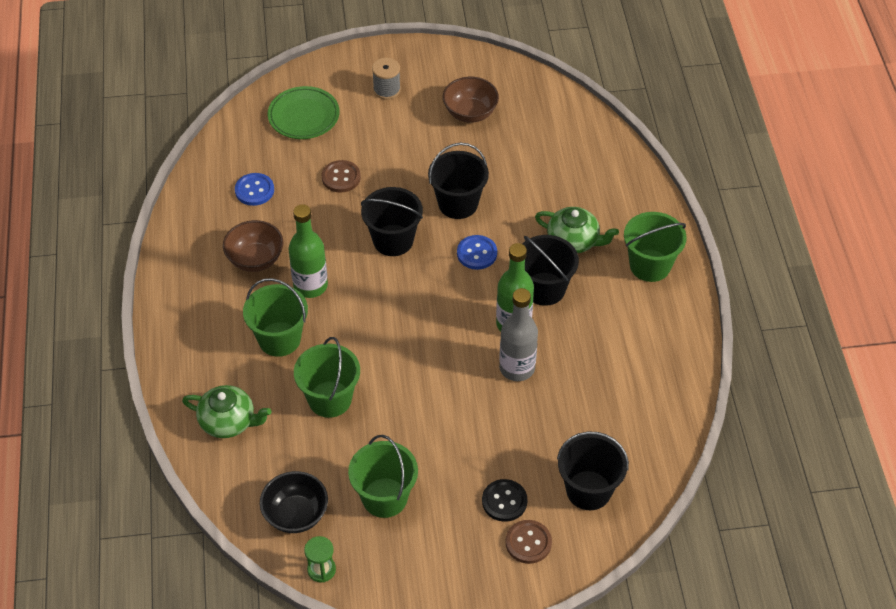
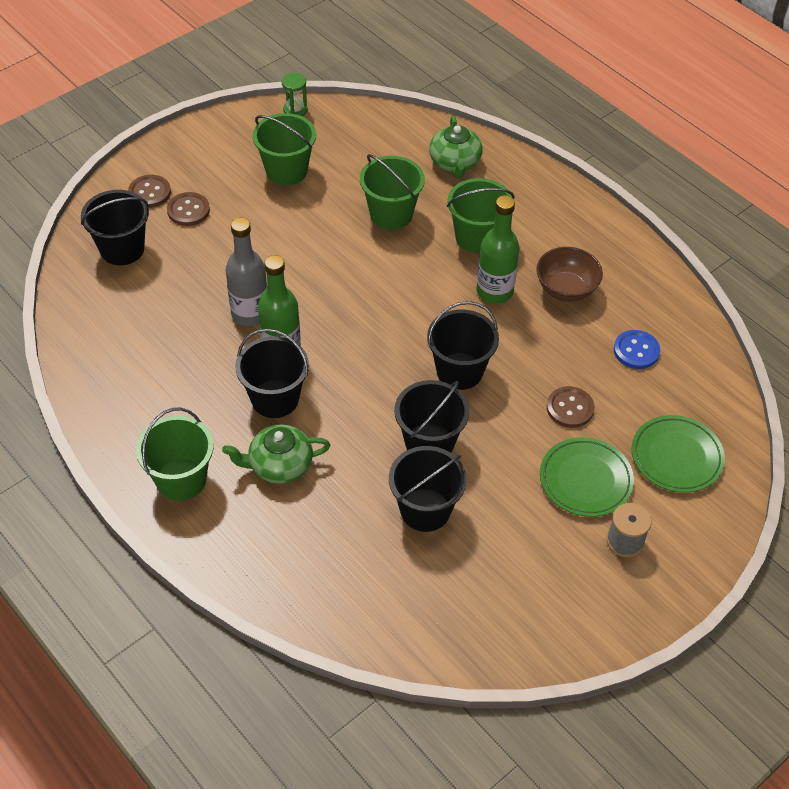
camera: 145 degrees right, 0 degrees up
(228, 421) = (455, 163): green teapot -> green teapot turned 75 degrees counterclockwise
(296, 514) = (344, 131): black bowl -> none
(376, 132) = (585, 480): none -> green plate
(470, 113) = (507, 563): brown bowl -> none
(477, 253) = (368, 400): blue button -> none
(496, 166) = (425, 510): none -> black bucket
(504, 501) = (188, 210): black button -> brown button

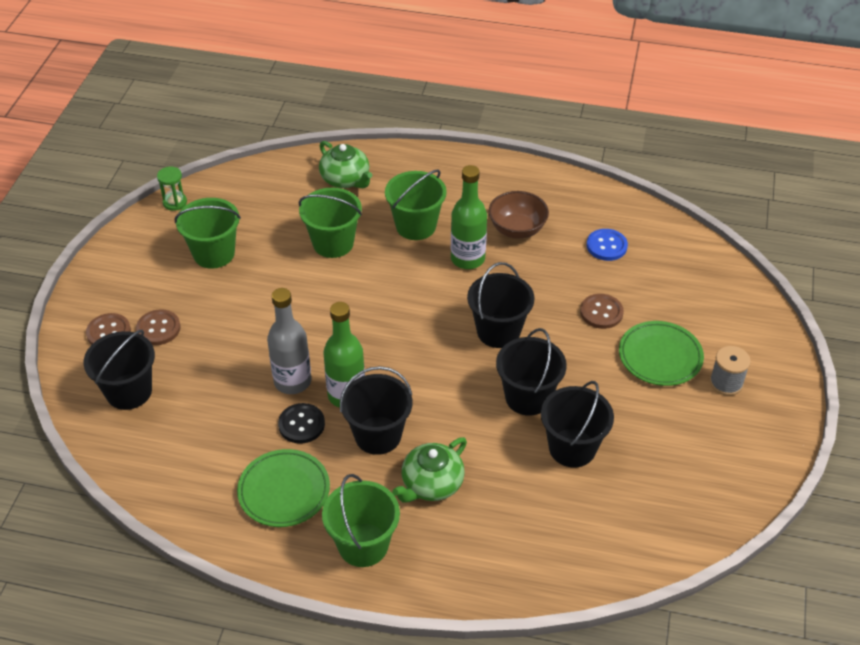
camera: 35 degrees left, 5 degrees down
(224, 353) = (301, 424): none -> black button
(676, 457) = (702, 304): green plate -> green plate (284, 491)

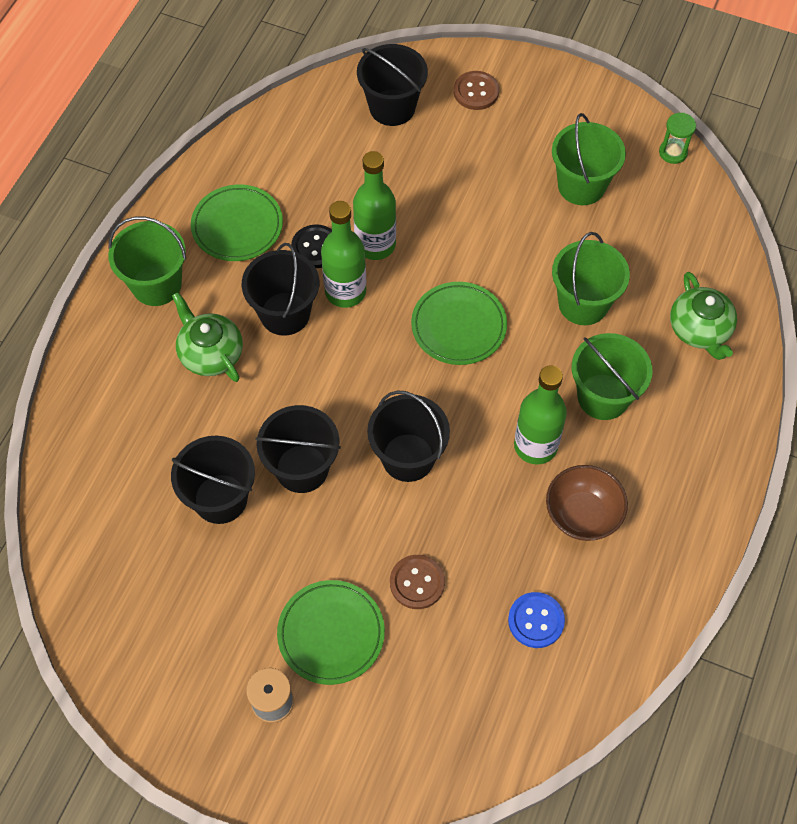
camera: 100 degrees right, 15 degrees up
(158, 328) = (473, 133): brown button -> none
(292, 381) = (375, 245): grey bottle -> green bottle
(346, 179) = (700, 330): green teapot -> green teapot turned 75 degrees counterclockwise
(368, 315) = (458, 326): none -> green plate

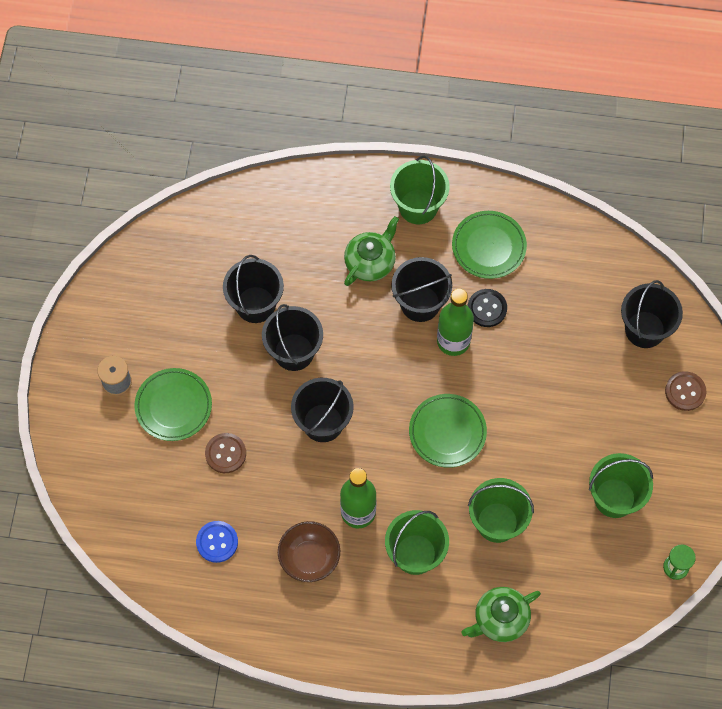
camera: 75 degrees right, 5 degrees up
(375, 245) = (503, 351): green bottle -> none

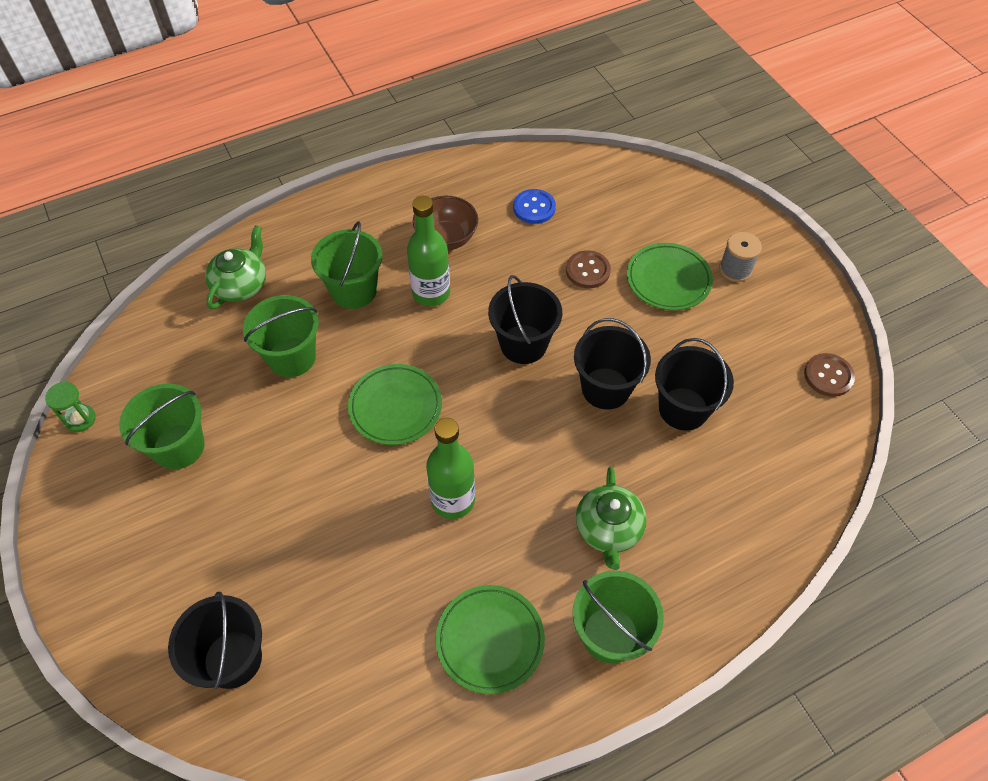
camera: 145 degrees right, 10 degrees down
(420, 303) = (519, 518): black bucket -> none
(487, 308) = (440, 560): black button -> none
(685, 391) = (145, 611): brown button -> brown button (828, 376)

